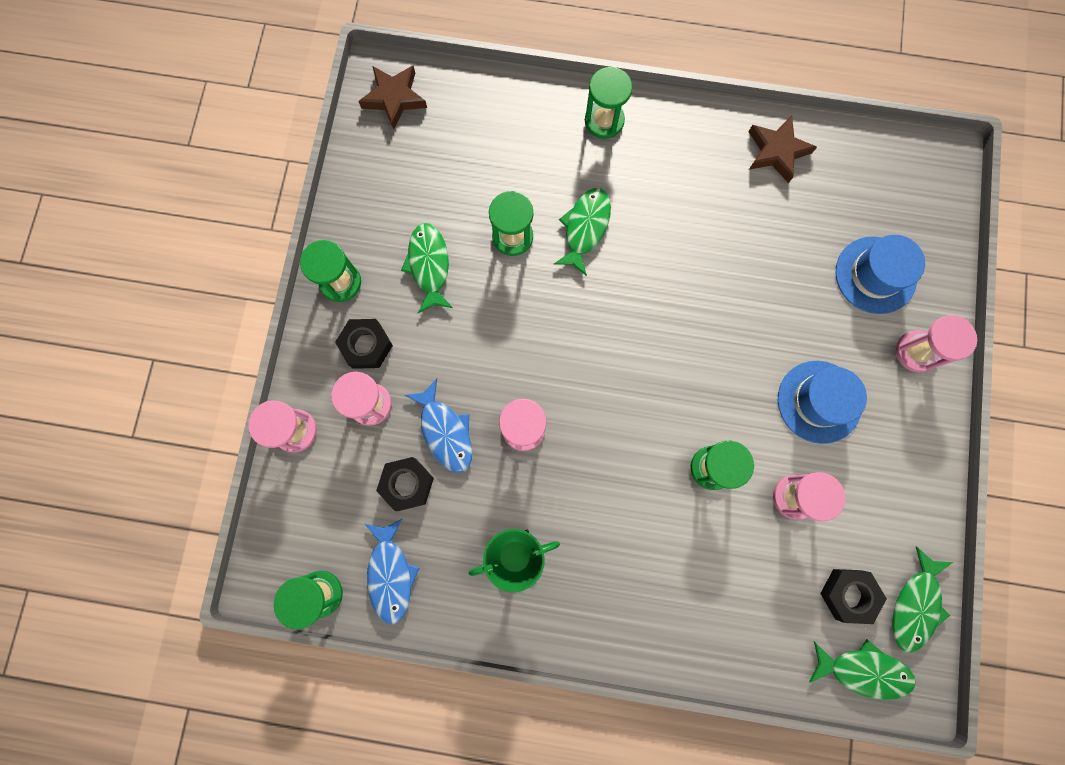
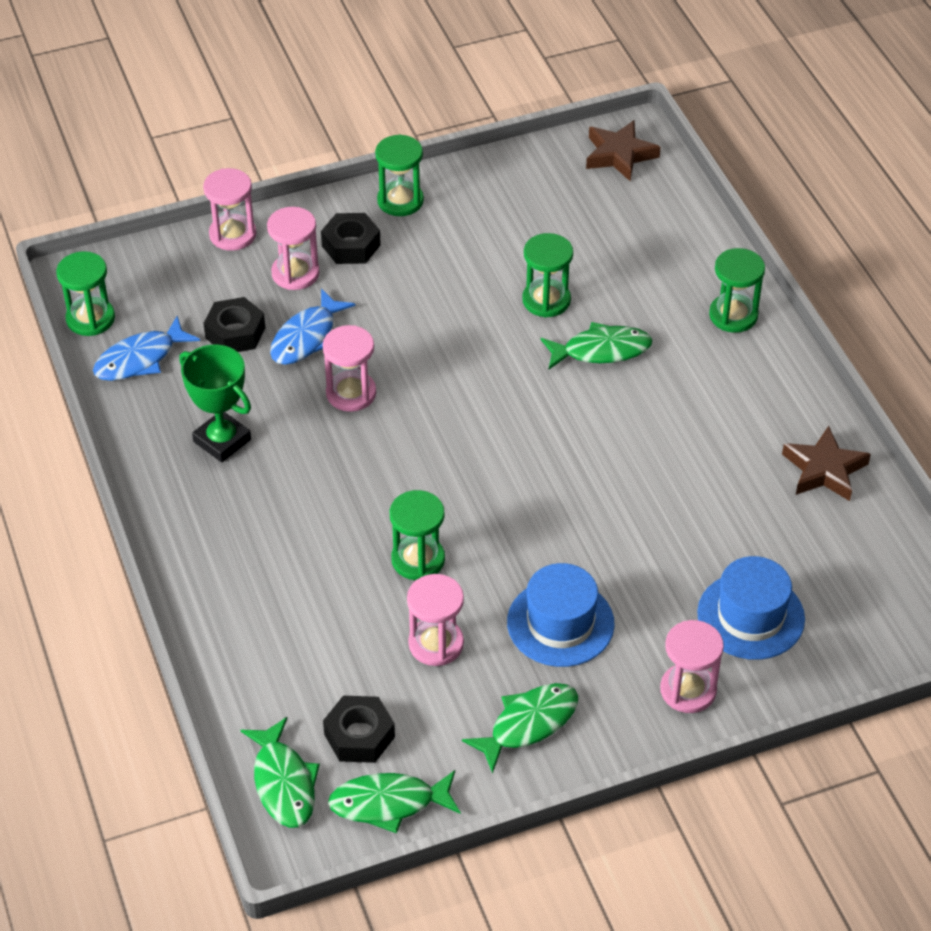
camera: 60 degrees right, 30 degrees down
(429, 265) = (466, 253): green fish -> green fish (528, 724)

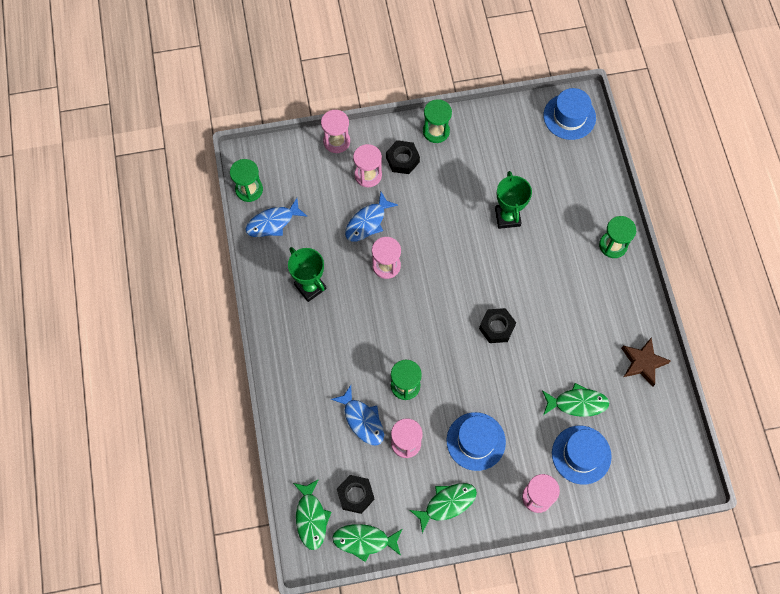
camera: 10 degrees right, 20 degrees up
(235, 333) = (328, 212): black nut -> black nut (496, 327)
(350, 621) = (362, 420): none -> blue fish
(546, 300) = (507, 217): green hourglass -> green trophy
(601, 350) = (532, 258): green fish -> green fish (577, 403)
(619, 155) = (569, 116): brown star -> blue hat

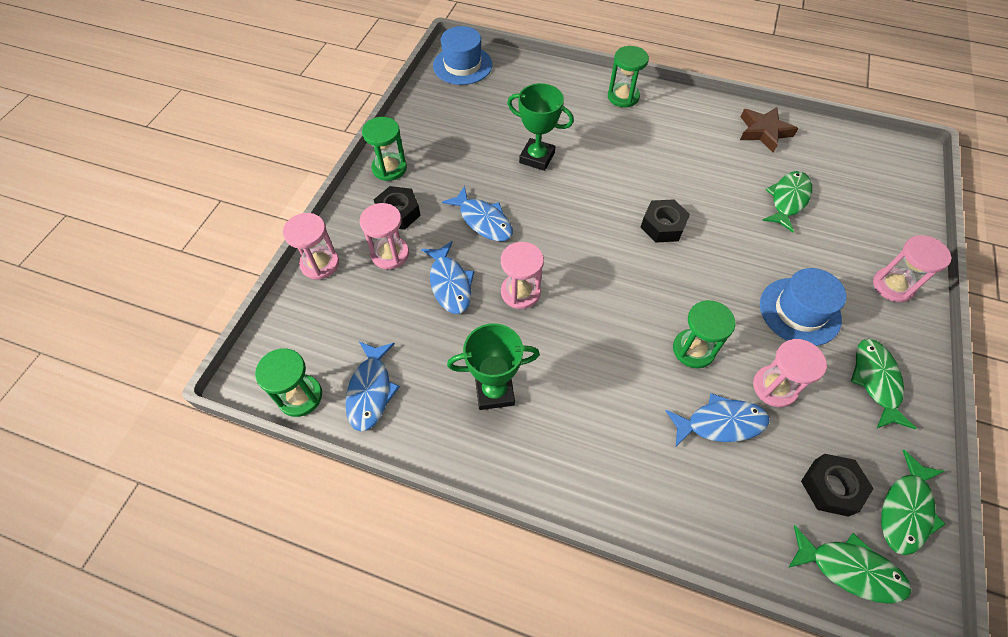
camera: 60 degrees left, 10 degrees down
(429, 214) = (483, 220): none -> blue fish
(581, 454) = (851, 224): blue hat -> none

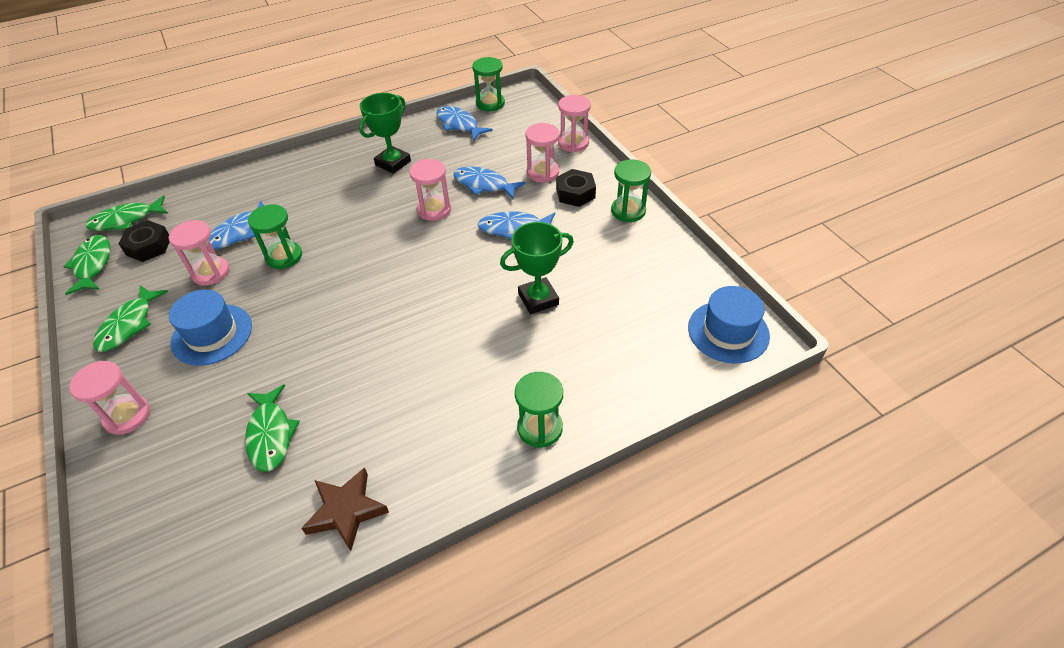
camera: 135 degrees right, 10 degrees down
(663, 226) = (374, 321): black nut -> none
(876, 381) = (129, 325): green fish -> green fish turned 60 degrees clockwise

